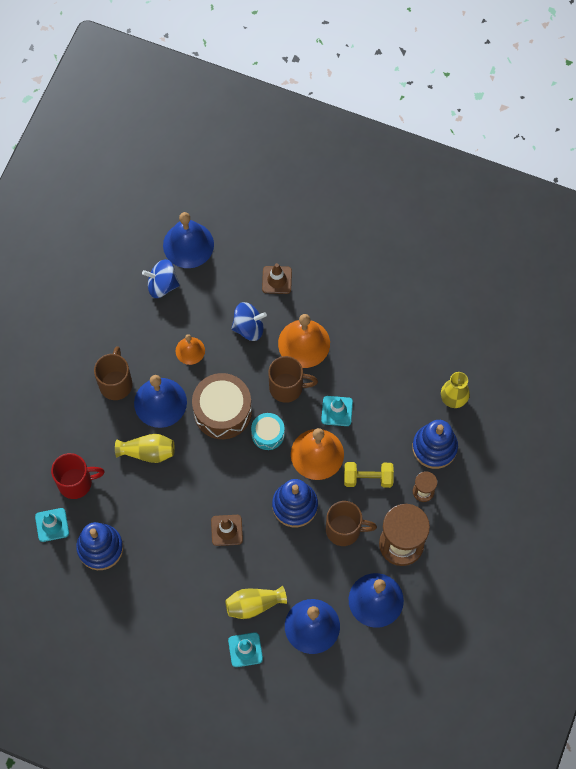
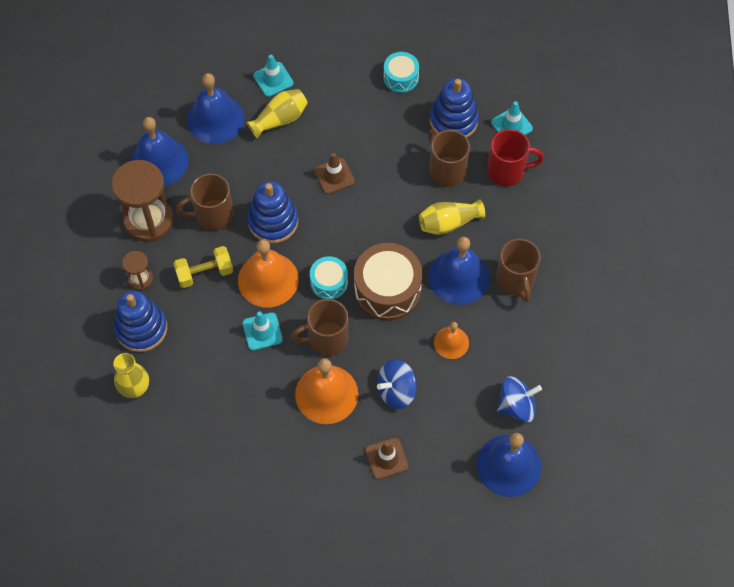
camera: 160 degrees right, 5 degrees down
(76, 482) = (507, 170): red mug -> red mug turned 150 degrees counterclockwise
(128, 502) = (446, 170): none -> brown mug
(128, 609) = (401, 77): none -> turquoise drum

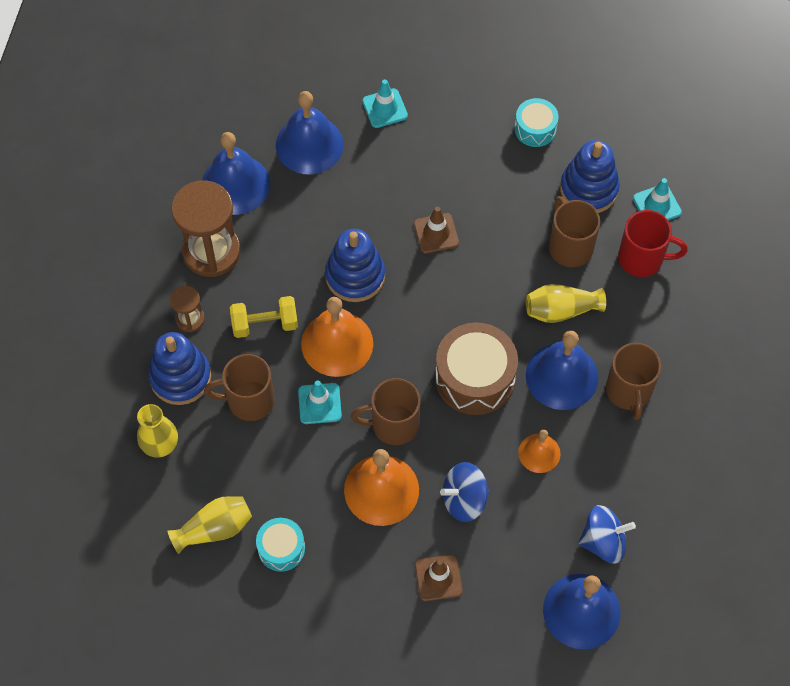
camera: 10 degrees right, 0 degrees up
(212, 215) = (286, 257): brown mug -> brown mug (249, 400)
(280, 119) = (384, 157): yellow vase -> yellow vase (214, 529)
(329, 282) = (407, 358): turquoise drum -> turquoise drum (281, 548)

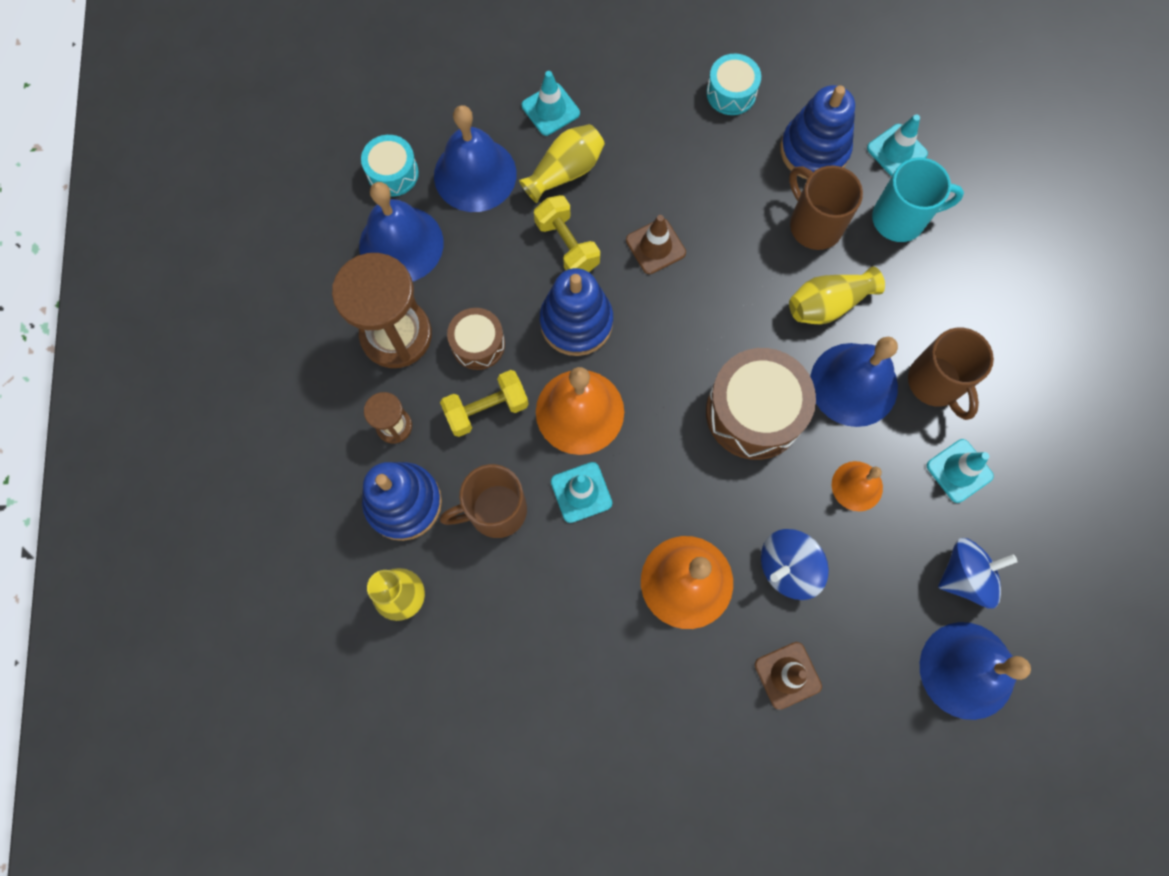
camera: 15 degrees left, 10 degrees up
(214, 529) = (501, 686): yellow vase -> yellow vase (565, 171)
(273, 274) = (478, 344): none -> brown drum
(281, 548) = (589, 689): turquoise drum -> turquoise drum (393, 173)
(366, 216) = (567, 245): none -> yellow dumbbell
(393, 424) = (676, 495): brown mug -> none
(625, 462) = (959, 471): none -> turquoise traffic cone
(642, 259) = (900, 219): red mug -> turquoise mug

